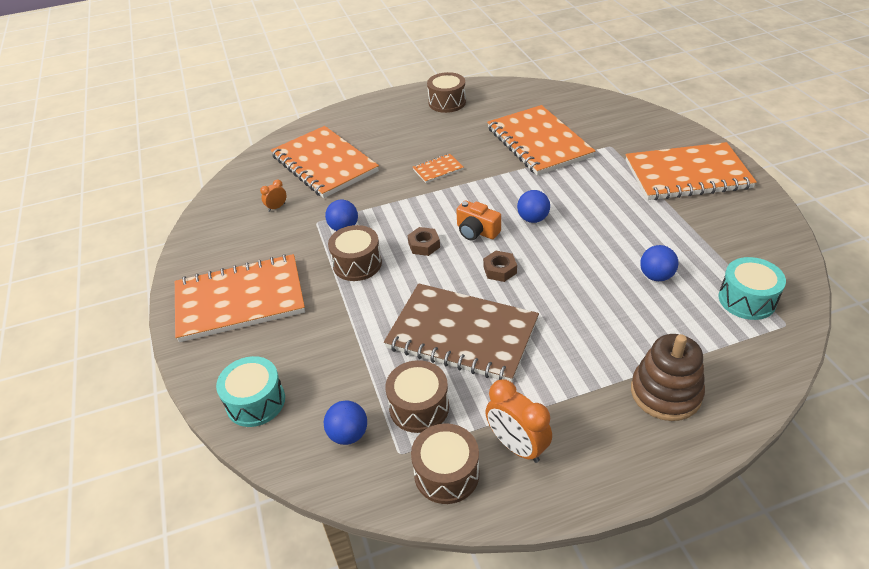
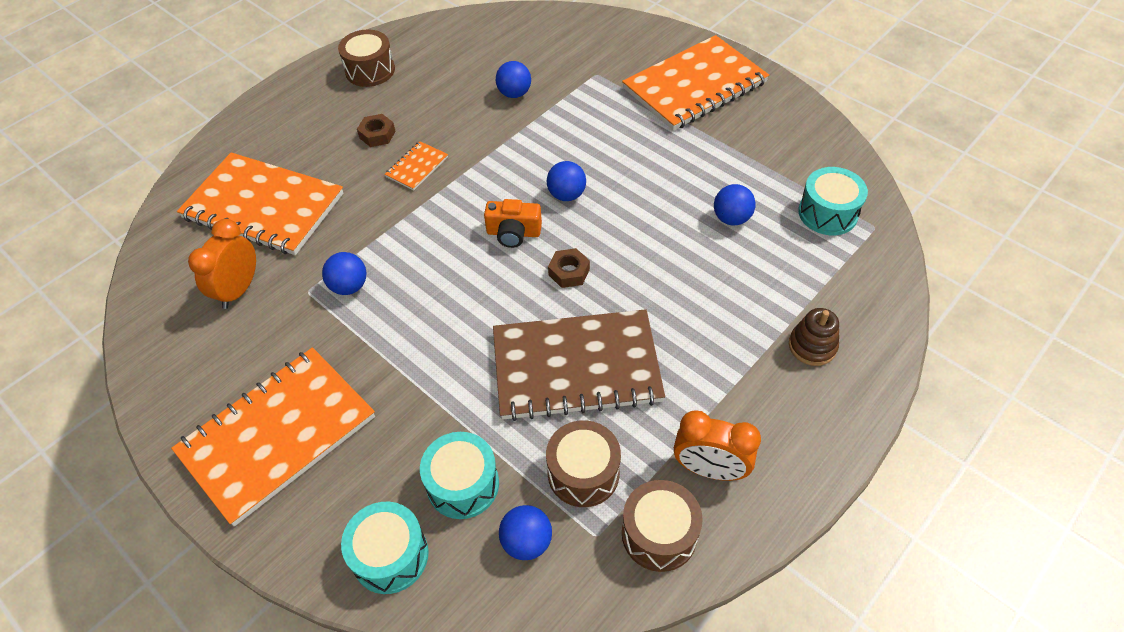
camera: 30 degrees left, 10 degrees up
(277, 207) = (239, 290): orange clock -> orange clock, size x1.95
(331, 378) = (463, 484): none -> turquoise drum
(357, 264) = (398, 327): brown drum -> none
(424, 245) = (463, 273): brown nut -> brown nut (377, 134)
(538, 142) = (514, 93): orange notebook -> blue ball
(665, 393) = (812, 346): brown stacking toy -> brown stacking toy, size x0.64

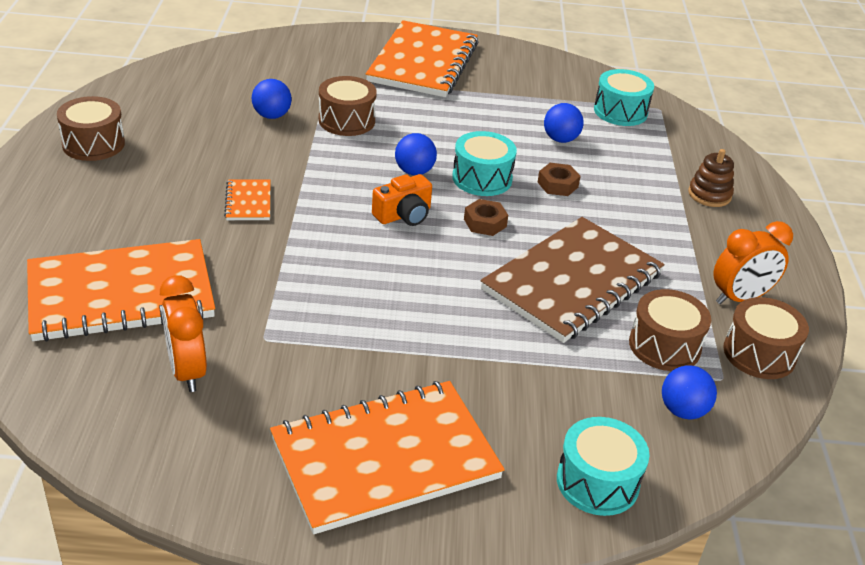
camera: 45 degrees left, 15 degrees down
(277, 435) = (385, 458): orange notebook -> orange notebook turned 60 degrees clockwise
(349, 286) = (302, 317): blue ball -> none
(377, 134) = (172, 191): brown nut -> brown nut (557, 184)
(463, 484) = (589, 402): turquoise drum -> turquoise drum (482, 178)
(566, 121) = (346, 120): none -> brown drum

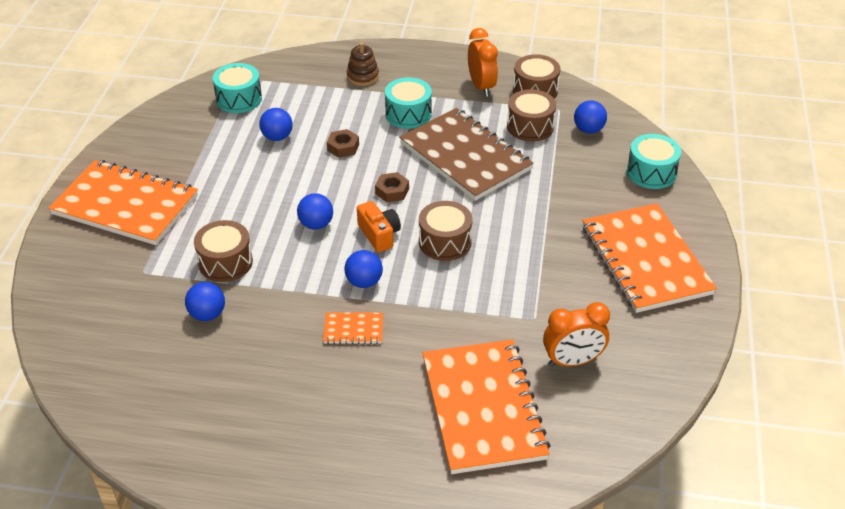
camera: 80 degrees left, 5 degrees up
(93, 144) = (240, 451): brown drum -> brown drum (445, 242)
(323, 206) = (364, 282): none -> blue ball
(482, 178) = (330, 187): turquoise drum -> turquoise drum (408, 114)

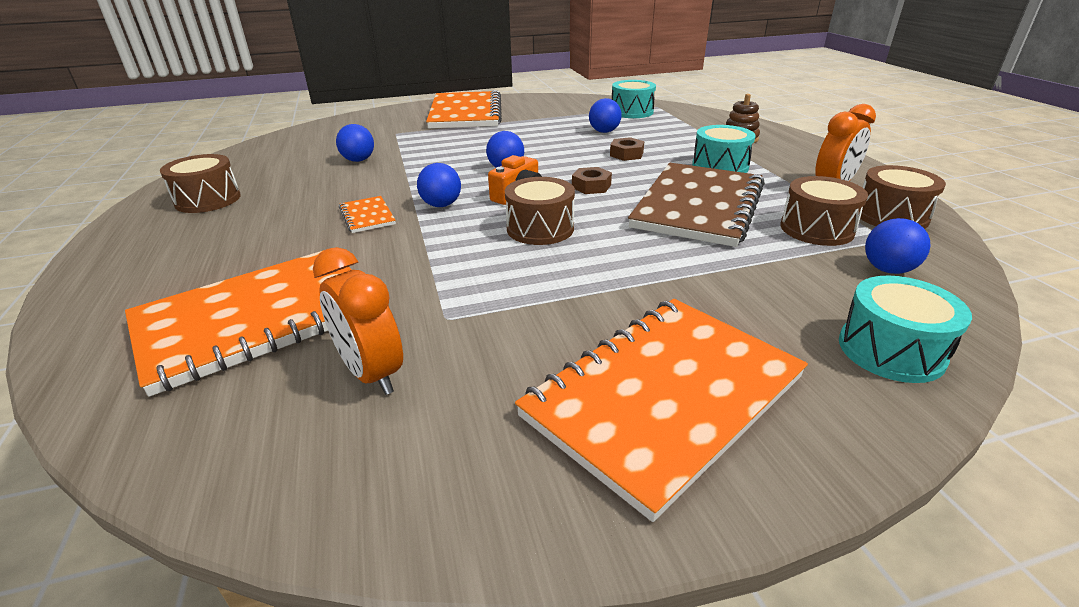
camera: 65 degrees right, 10 degrees down
(225, 262) = (426, 151): brown drum -> brown drum (208, 200)

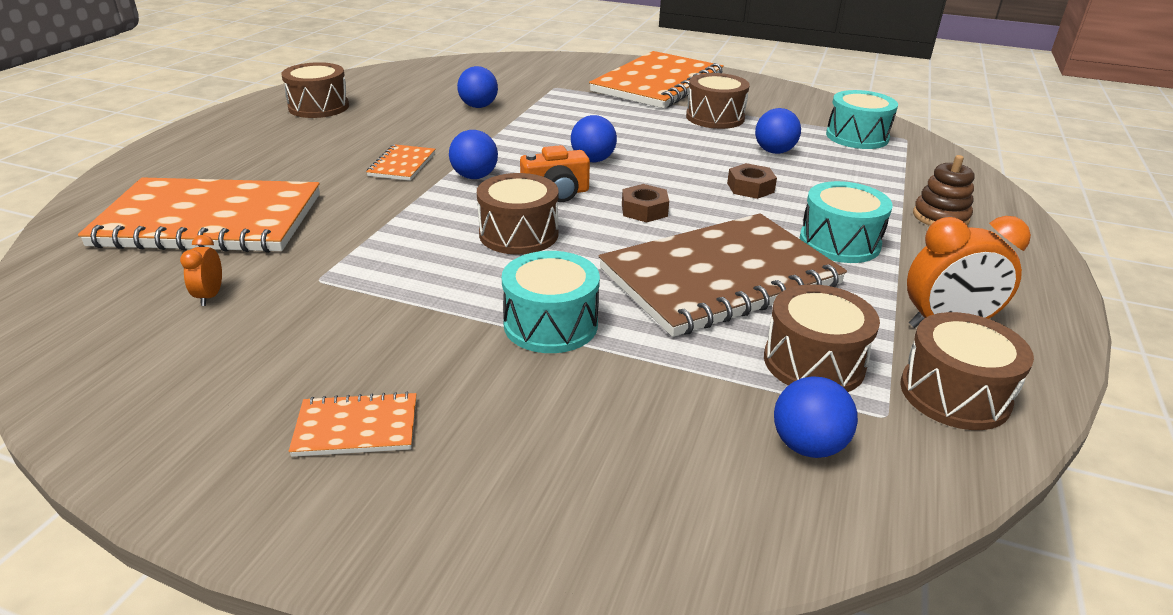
camera: 35 degrees right, 0 degrees up
(371, 373) = (210, 296): orange clock -> orange clock, size x0.51
(537, 123) = (715, 117): none -> brown drum
(663, 397) = (356, 427): orange notebook -> orange notebook, size x0.42
(890, 350) = (630, 517): turquoise drum -> turquoise drum (550, 324)

